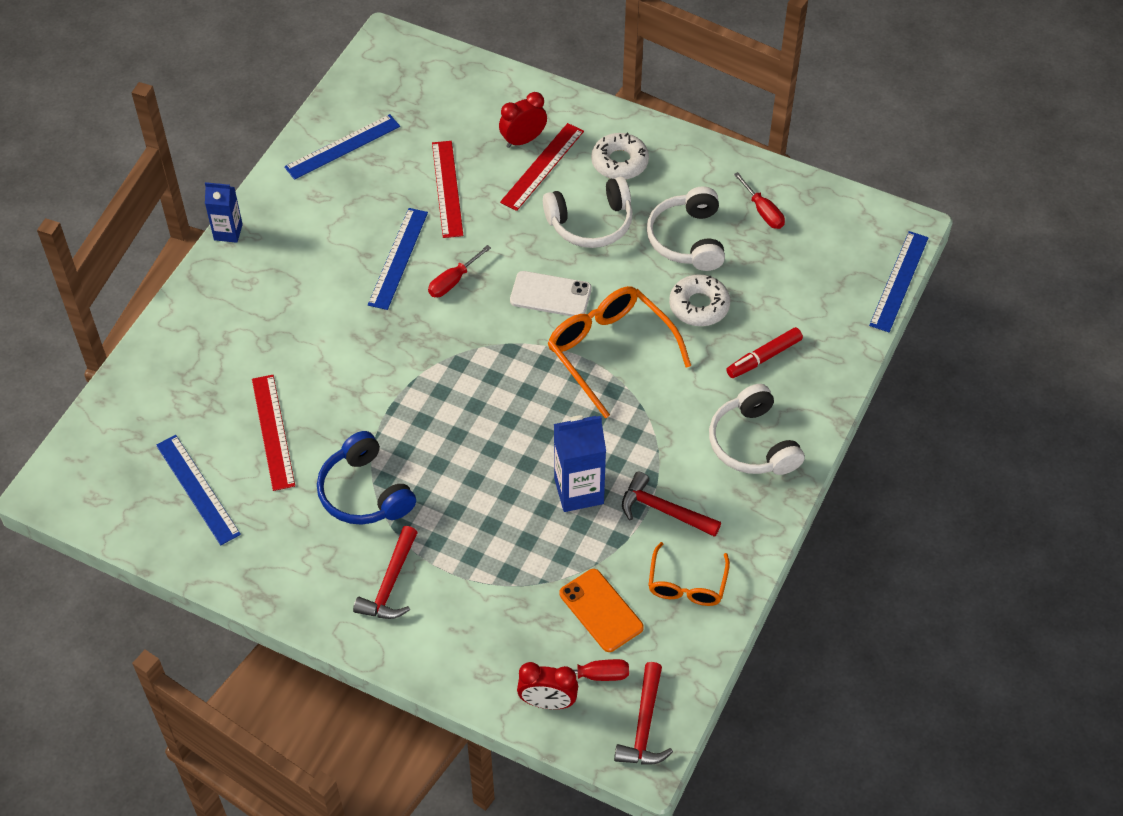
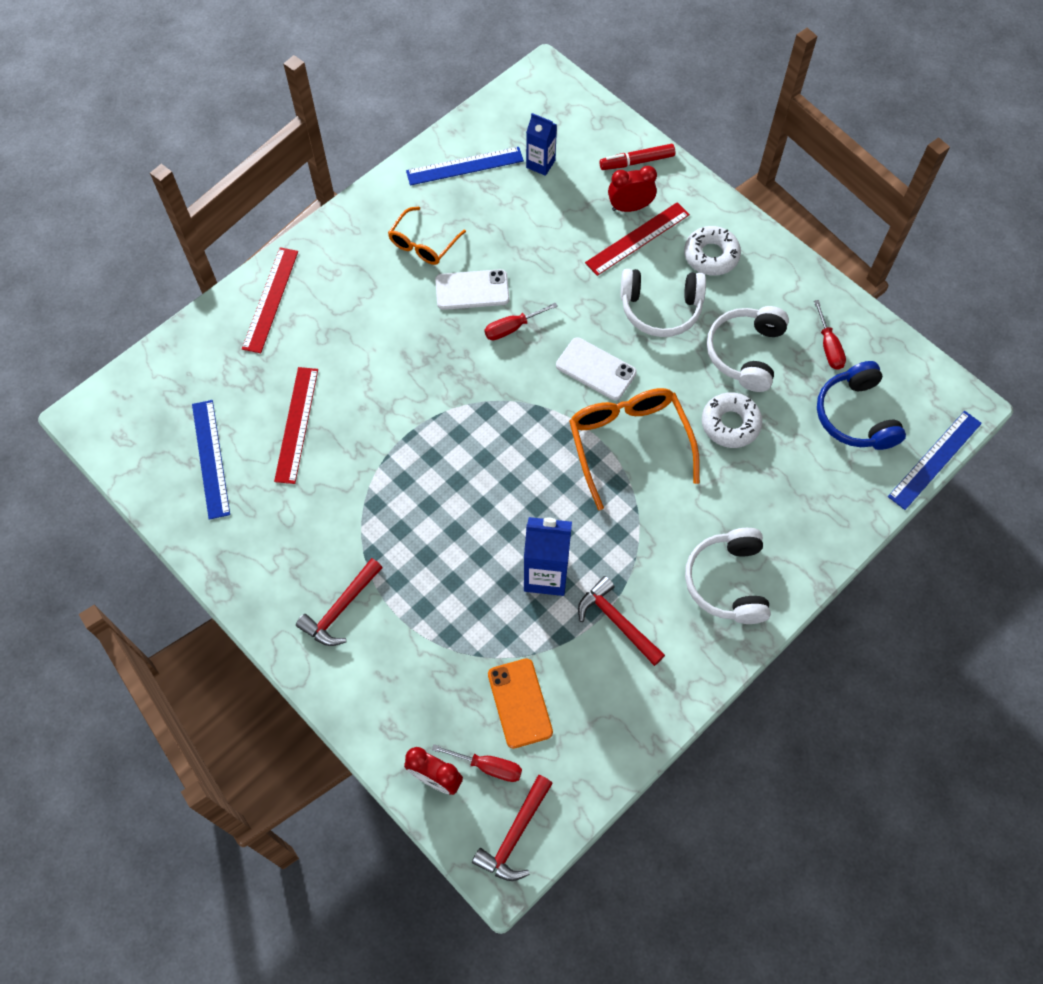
camera: 20 degrees right, 10 degrees up
(228, 232) = (333, 219): blue carton -> blue carton (540, 164)
(364, 492) = (353, 511): blue headphones -> blue headphones (855, 416)
(398, 258) = (472, 290): blue ruler -> white phone
(447, 188) = (542, 235): red ruler -> red ruler (270, 299)
(687, 584) = (610, 705): orange glasses -> orange glasses (423, 244)
(764, 357) = (772, 496): red marker -> red marker (637, 162)

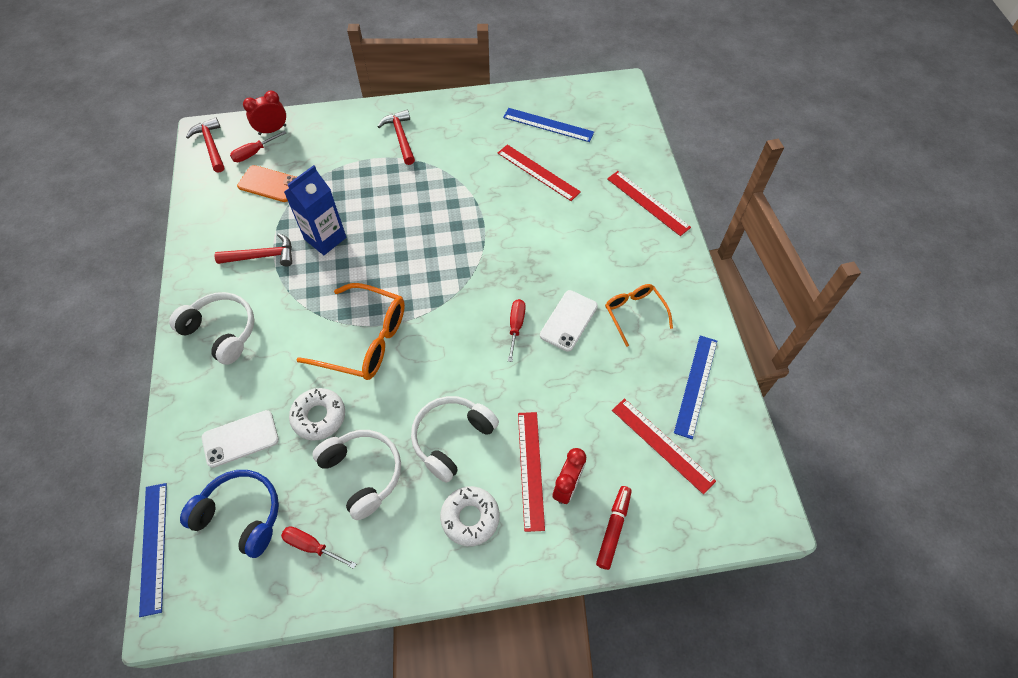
camera: 125 degrees right, 5 degrees down
(540, 164) = (662, 445): blue carton -> red ruler
(596, 369) = (438, 358): white phone -> white phone (240, 439)

